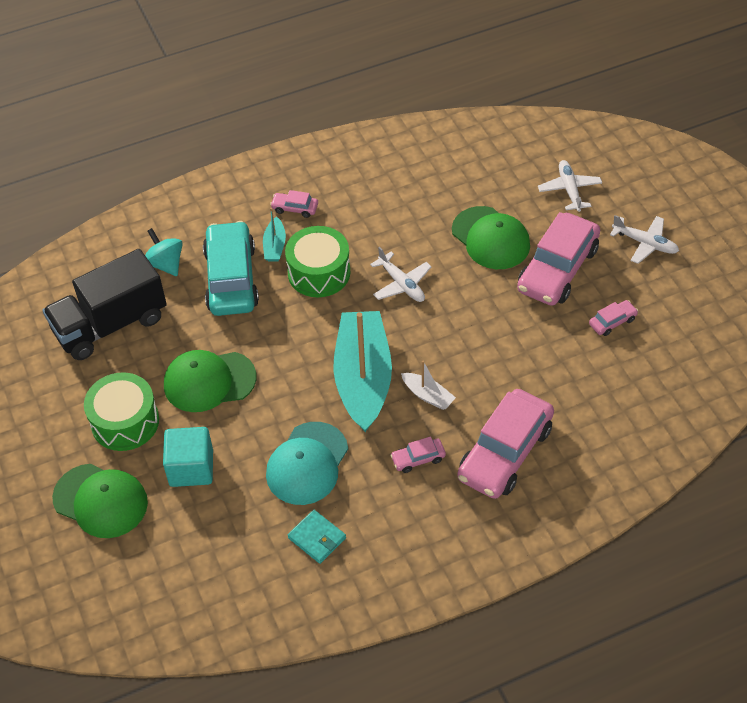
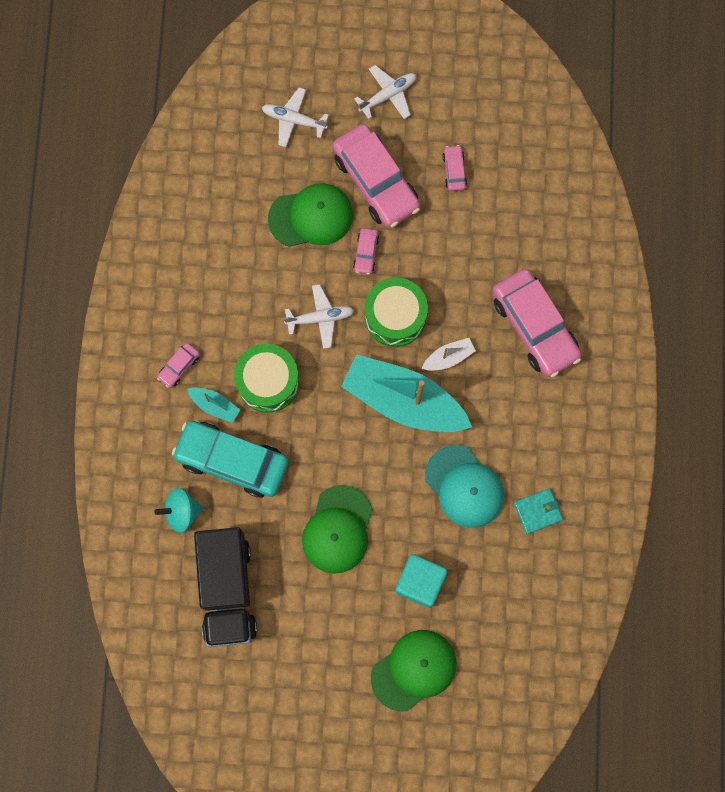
camera: 65 degrees left, 25 degrees up
(125, 422) = (343, 618): green drum -> green drum (395, 316)
(418, 459) = (505, 396): pink car -> pink car (366, 253)

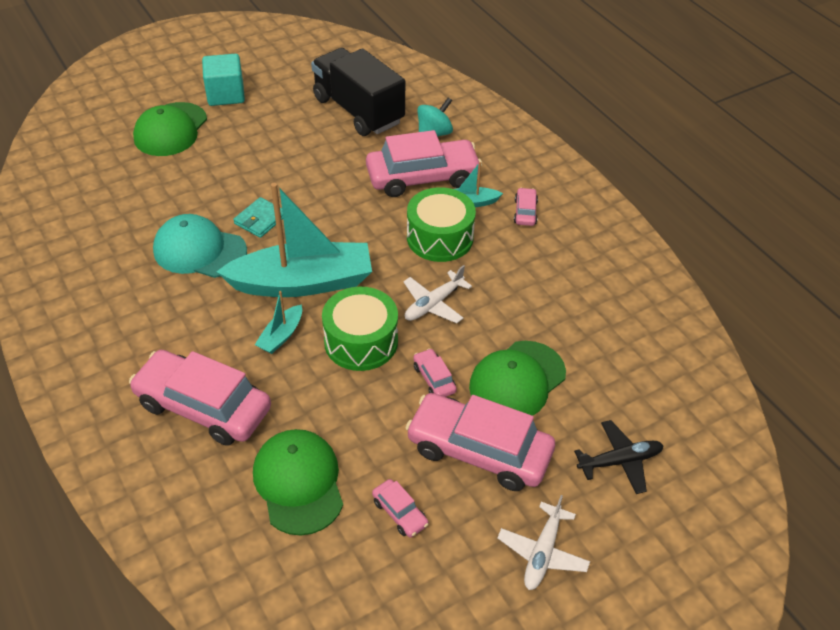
camera: 145 degrees right, 30 degrees down
(232, 461) = (422, 177): turquoise car -> pink car
(293, 120) = (620, 461): white plane -> black plane
(338, 529) = (296, 177): green cap -> green cap (298, 483)
(420, 582) = (200, 176): turquoise cube -> turquoise cube (226, 95)
(449, 357) = (281, 336): white boat -> turquoise boat
(538, 511) = (115, 265): turquoise wallet -> turquoise wallet (260, 220)

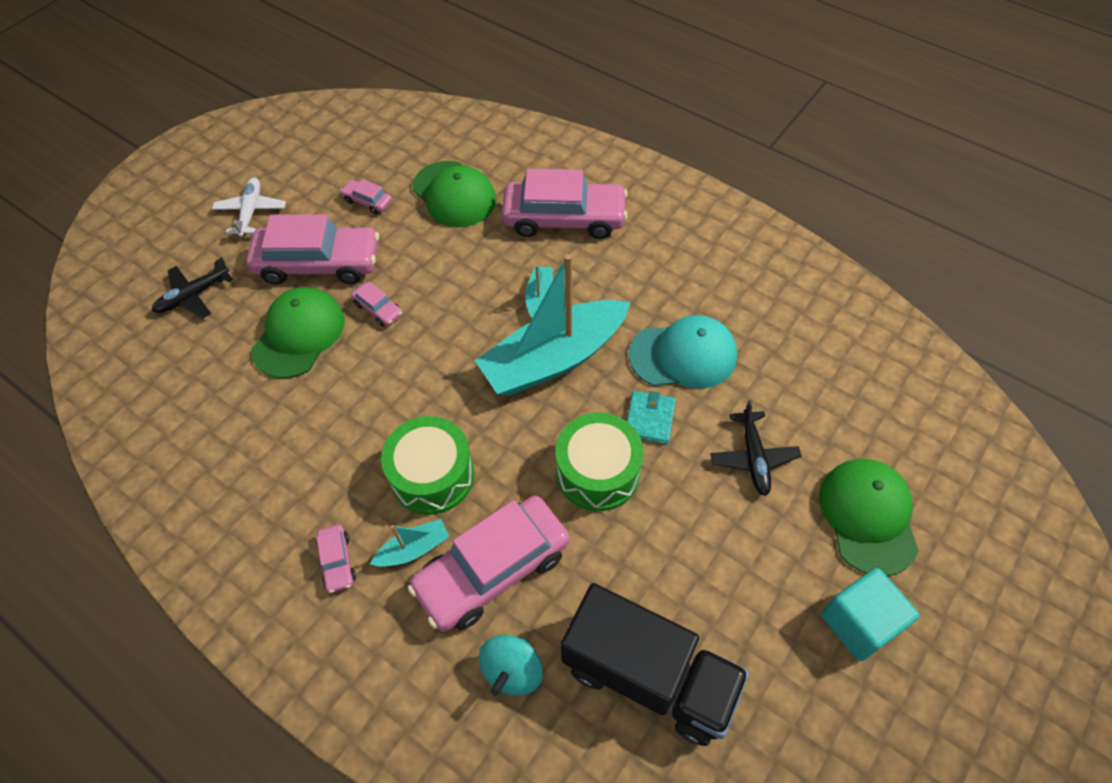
camera: 160 degrees right, 10 degrees up
(210, 177) = (753, 457): none -> black plane
(361, 341) = (462, 319): green drum -> green drum (598, 472)
(433, 304) = (407, 385): white plane -> none

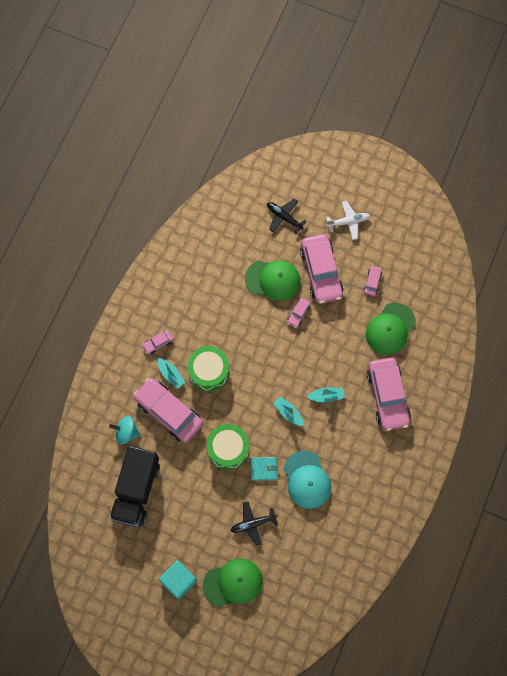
camera: 75 degrees right, 15 degrees up
(553, 359) = (288, 413): turquoise boat -> turquoise boat, size x0.43

